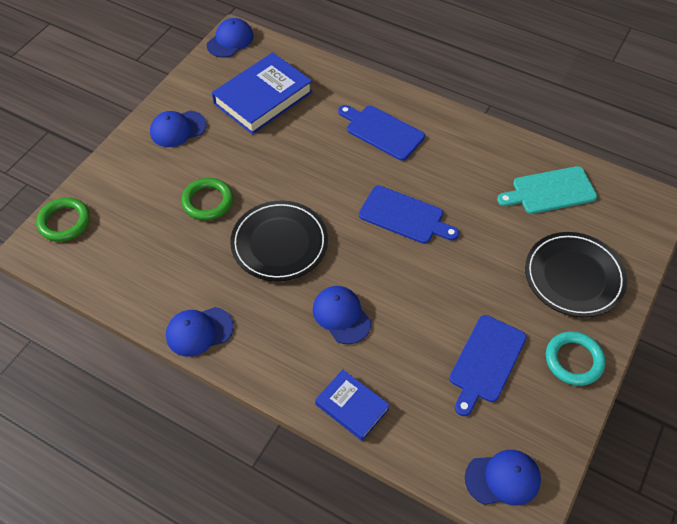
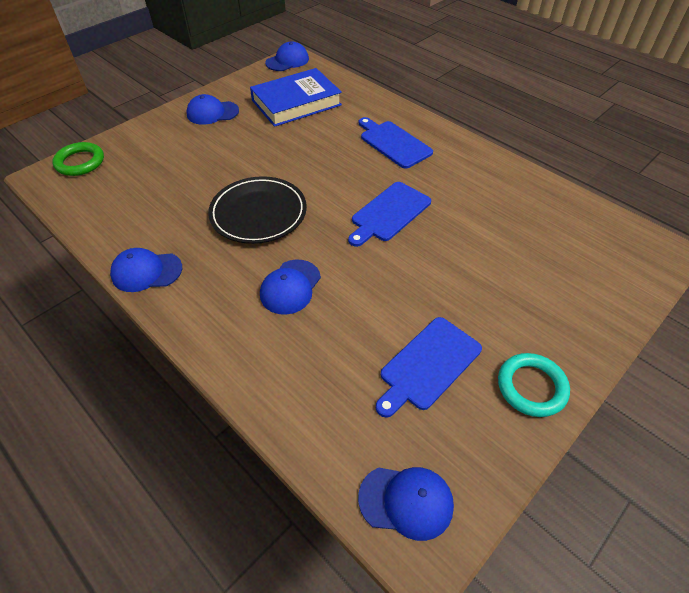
camera: 15 degrees right, 5 degrees down
(207, 201) = (210, 169): green ring -> none
(341, 315) = (290, 287): blue cap -> blue cap turned 135 degrees counterclockwise
(352, 407) = (263, 377): blue book -> none
(404, 216) = (389, 213): blue cutting board -> blue cutting board turned 90 degrees clockwise
(550, 191) = (547, 219): turquoise cutting board -> none
(573, 277) = (553, 302): black plate -> none

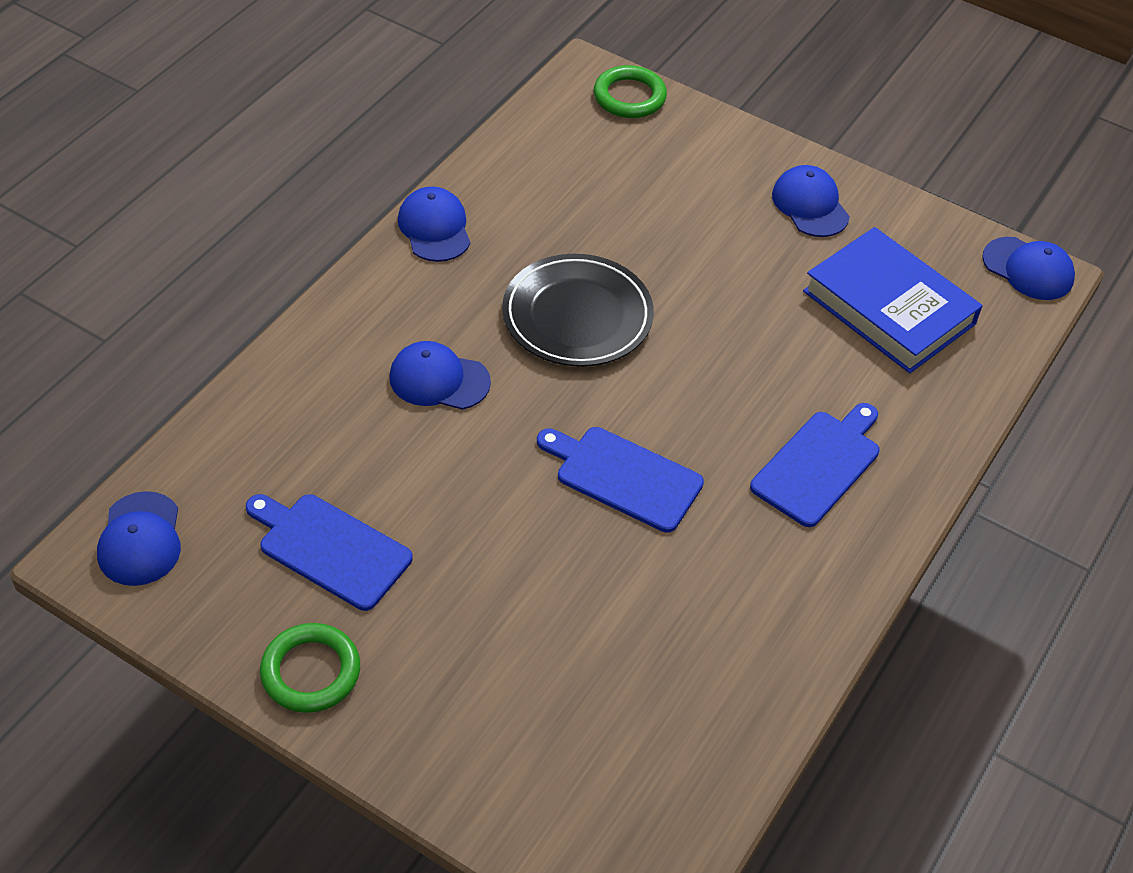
camera: 75 degrees right, 0 degrees up
(531, 387) = (311, 672): turquoise ring -> green ring

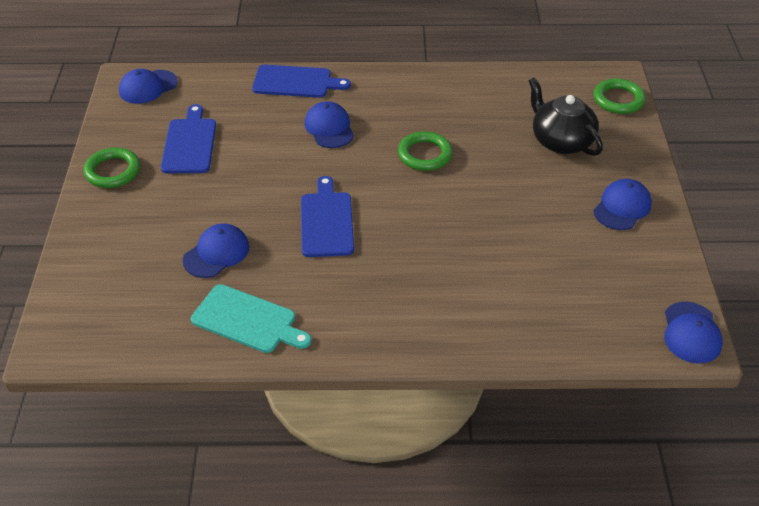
camera: 60 degrees right, 5 degrees down
(434, 228) = (432, 79): blue cap -> blue cap (216, 253)
(577, 316) = (424, 154): black plate -> green ring
(660, 186) = (561, 141): none -> black teapot
(745, 647) = (248, 320): none -> turquoise cutting board
(819, 465) = (411, 297): blue cutting board -> blue cutting board (296, 82)
(888, 308) = (575, 277): blue book -> none

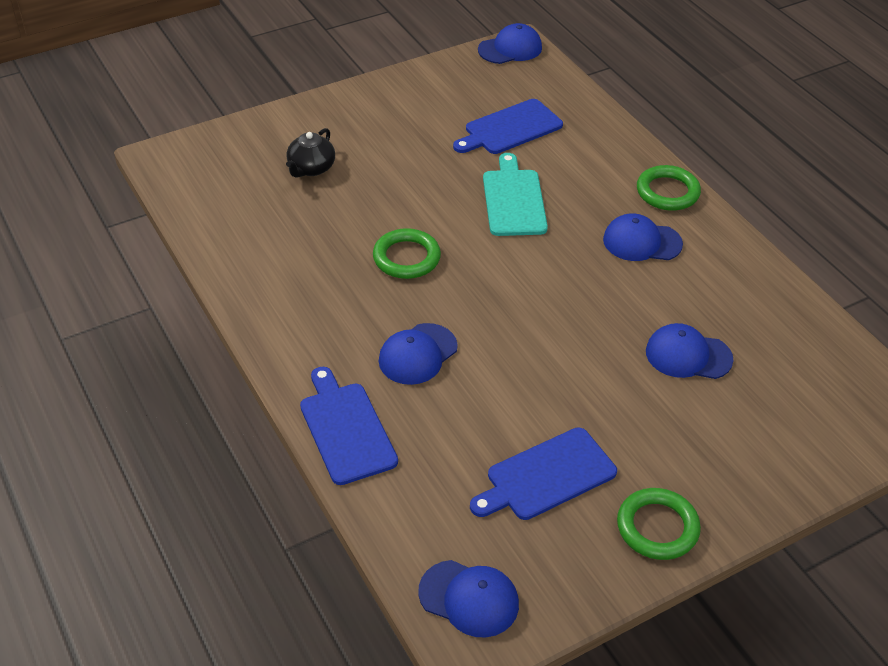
camera: 120 degrees left, 0 degrees up
(248, 320) = (741, 291): turquoise cutting board -> turquoise cutting board (514, 200)
(326, 221) = (570, 292): blue cutting board -> blue cutting board (510, 128)
(561, 141) = (311, 168): black teapot -> black teapot, size x0.64
(618, 99) = (207, 147): green ring -> green ring (667, 192)
(622, 207) = (386, 109): blue cap -> blue cap (642, 242)

